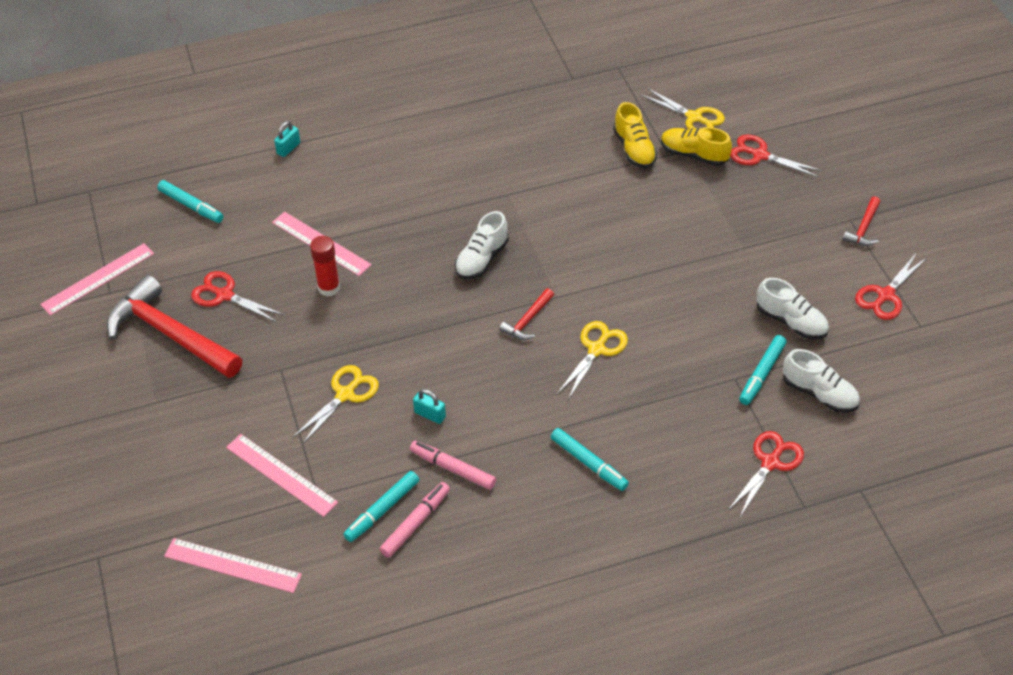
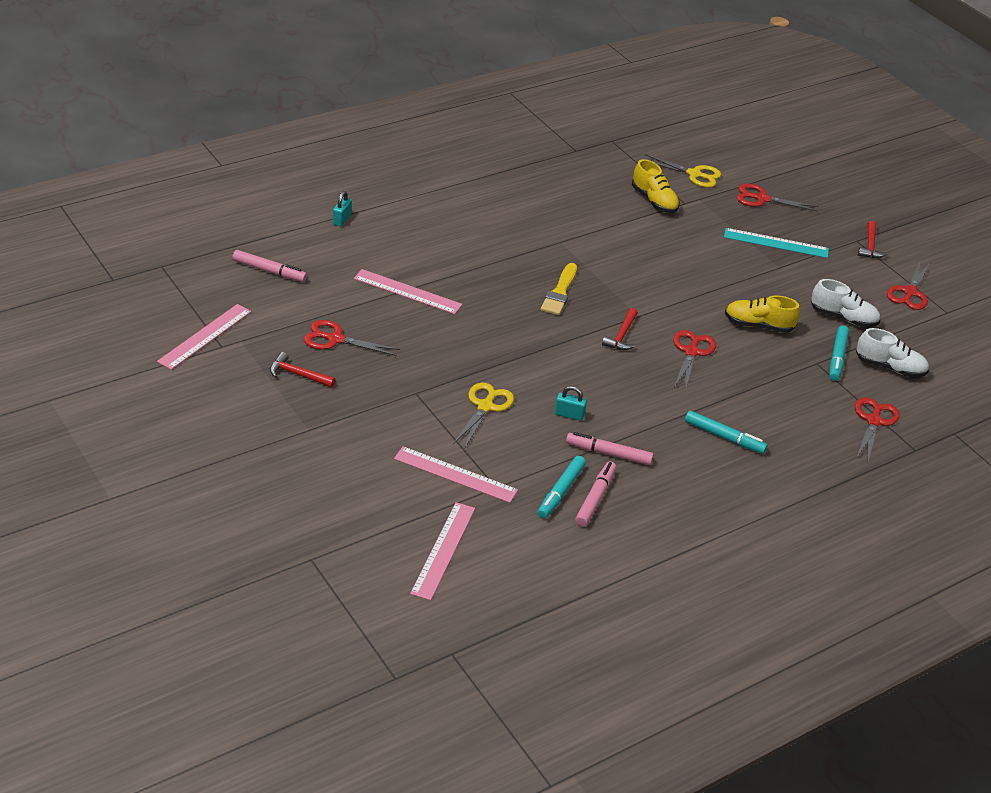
camera: 20 degrees left, 10 degrees down
(170, 334) = (298, 374): red hammer -> red hammer, size x0.45
(191, 206) = (269, 271): turquoise marker -> pink marker
(232, 565) = (443, 550): pink ruler -> pink ruler turned 75 degrees counterclockwise
(329, 288) = (431, 325): red glue stick -> none
(482, 259) = (560, 292): white shoe -> yellow brush
(596, 349) = (691, 352): yellow scissors -> red scissors
(694, 155) = (706, 202): yellow shoe -> yellow shoe (758, 325)
(752, 215) = (776, 243): none -> turquoise ruler

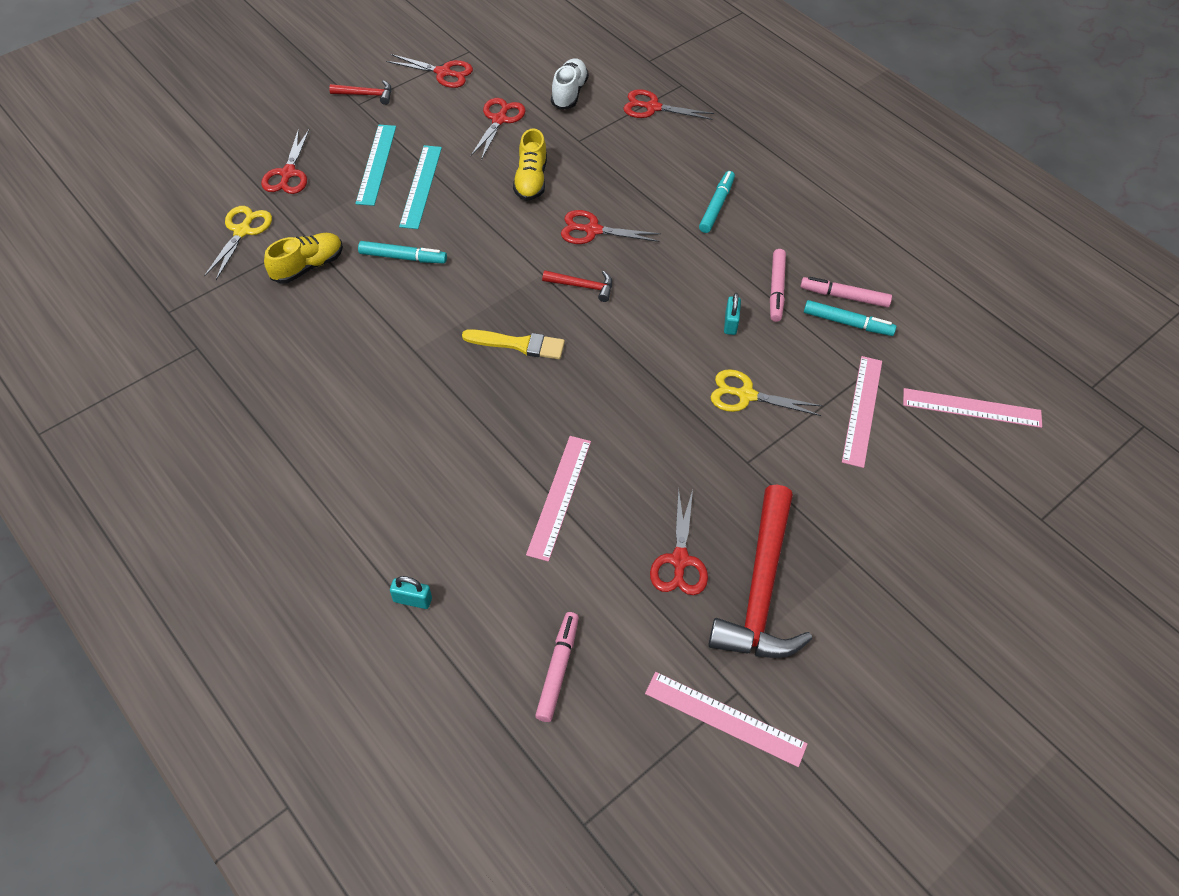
camera: 95 degrees left, 15 degrees up
(298, 374) = (761, 589): red hammer -> red hammer, size x2.22
(748, 263) = (421, 186): none -> turquoise ruler
(837, 357) = (566, 126): turquoise marker -> turquoise marker (403, 257)
(843, 318) = (499, 120): white shoe -> red scissors

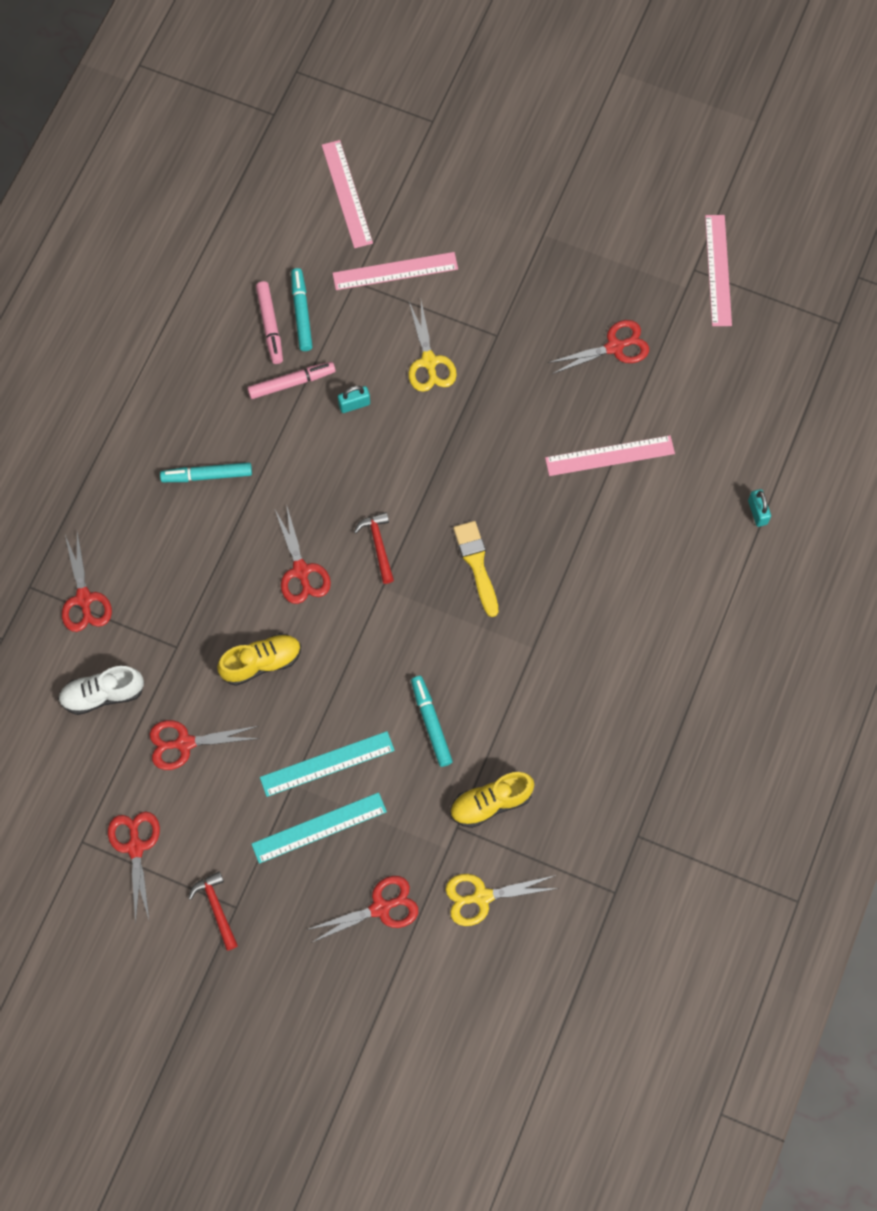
camera: 115 degrees left, 15 degrees up
(308, 266) = (491, 803): yellow shoe -> yellow shoe turned 45 degrees counterclockwise
(558, 669) = (748, 388): pink marker -> none
(761, 589) = (606, 284): red hammer -> none

